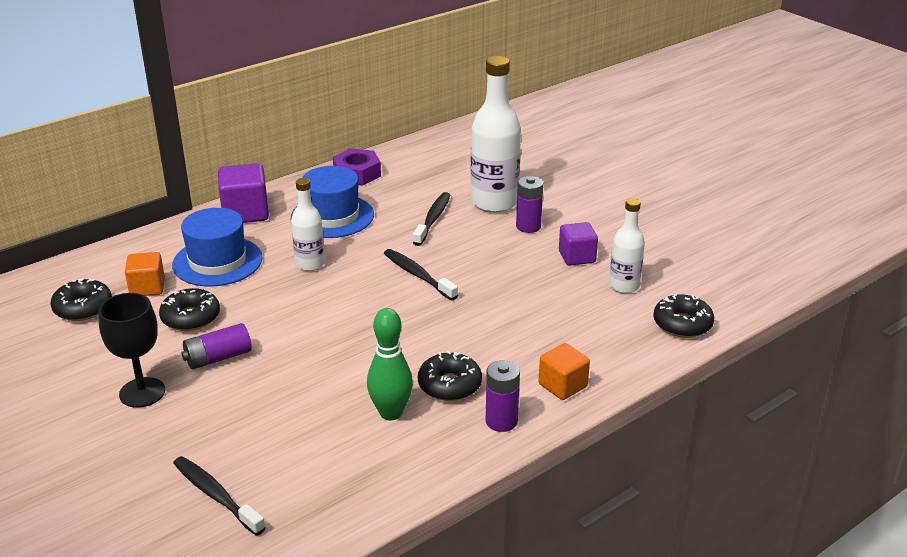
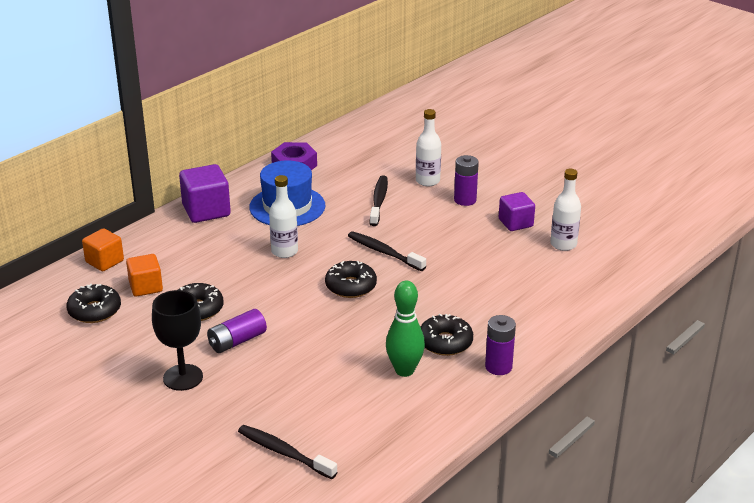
camera: 10 degrees left, 0 degrees up
(217, 261) = (199, 257): blue hat -> none
(494, 202) = (427, 181): white bottle -> white bottle, size x0.57
(562, 385) = (539, 332): orange cube -> orange cube (104, 261)
(682, 324) = (621, 271): black donut -> black donut (351, 286)

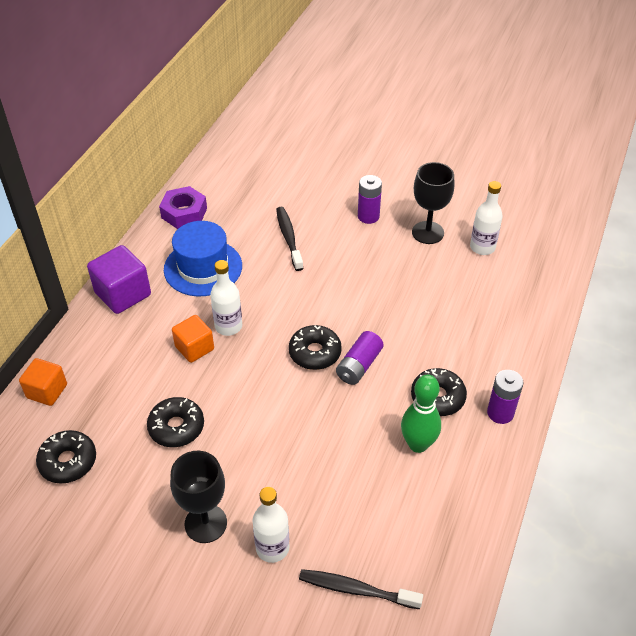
camera: 20 degrees left, 15 degrees up
(146, 287) = (108, 413): orange cube -> orange cube (194, 348)
(237, 341) = (237, 457): purple battery -> purple battery (359, 366)
(384, 252) = (325, 301): black toothbrush -> none
(427, 181) = (322, 201): white bottle -> white bottle (272, 548)
(515, 223) = (427, 232): purple cube -> black goblet

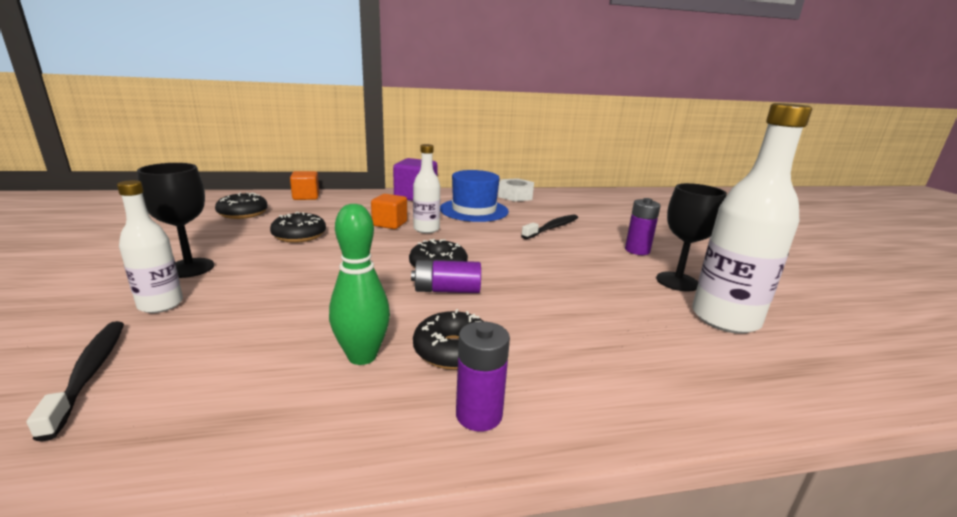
camera: 55 degrees right, 25 degrees down
(184, 213) = (515, 195): purple nut -> white nut
(482, 247) = (725, 318): white bottle -> white bottle, size x1.75

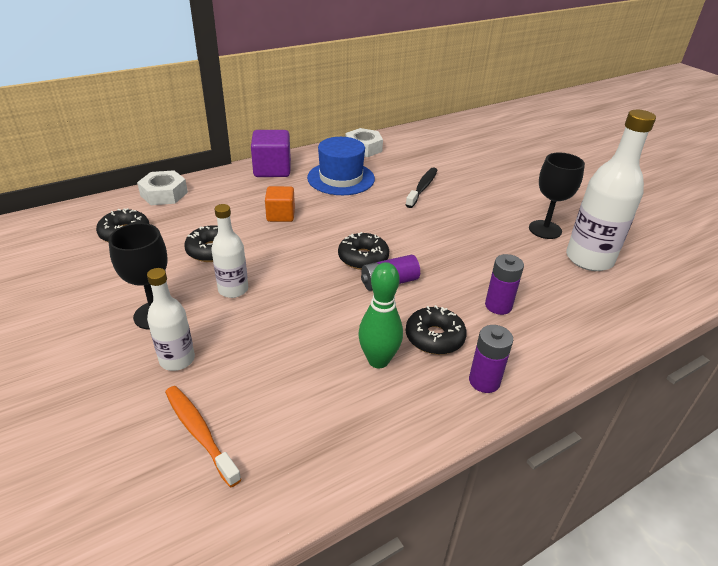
camera: 20 degrees left, 15 degrees up
(89, 373) = (199, 432): black toothbrush -> orange toothbrush
(306, 197) = (164, 194): orange cube -> white nut
(426, 229) = (318, 214): white bottle -> white bottle (233, 289)
(637, 250) = (501, 201): purple battery -> purple battery (498, 306)

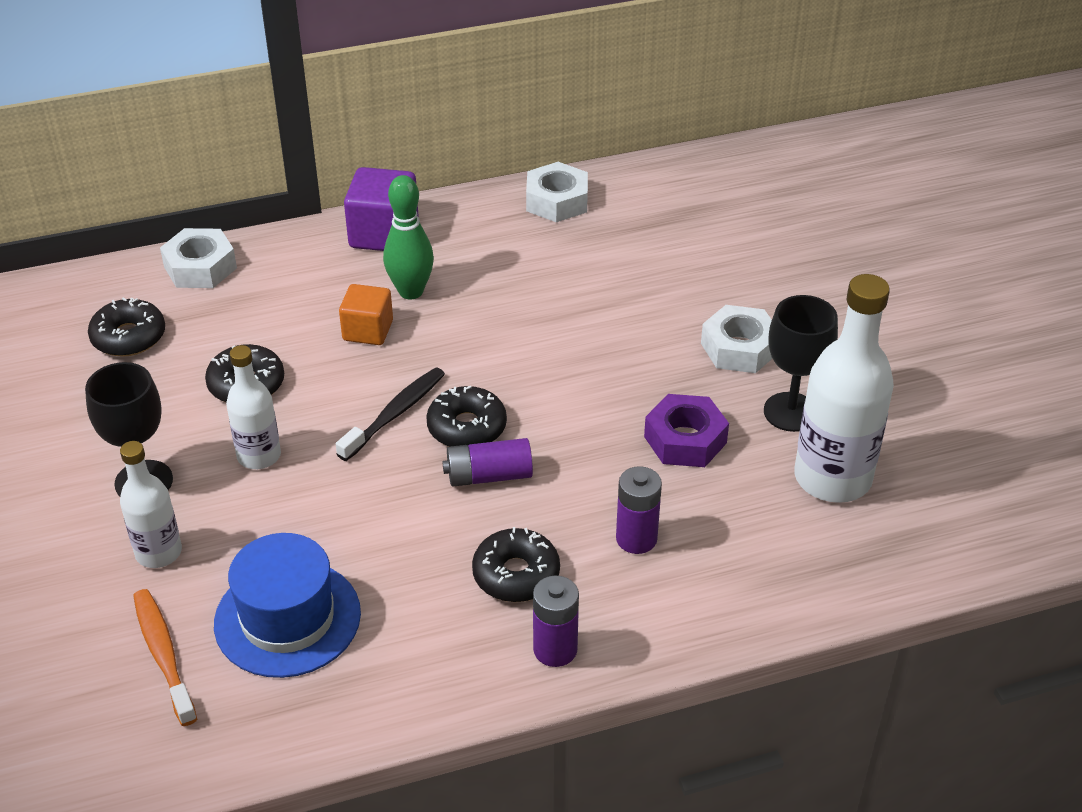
camera: 15 degrees right, 5 degrees up
(341, 178) = (491, 265): blue hat -> blue hat (287, 618)
(378, 360) = (422, 596): green bowling pin -> green bowling pin (411, 291)
(422, 188) = (623, 301): black toothbrush -> black toothbrush (395, 414)
(495, 249) = (685, 439): none -> purple nut
(498, 203) = (739, 348): none -> white nut

